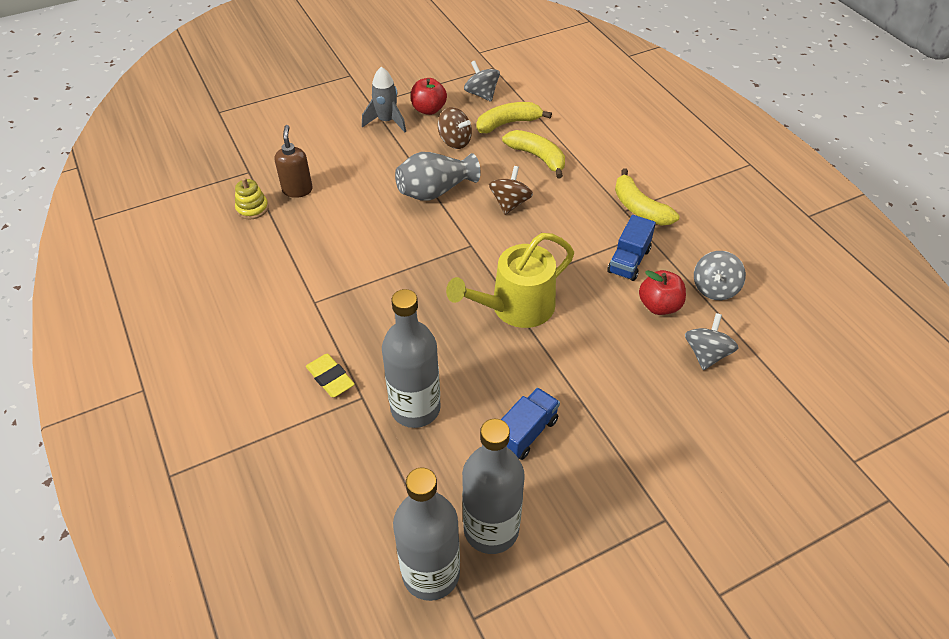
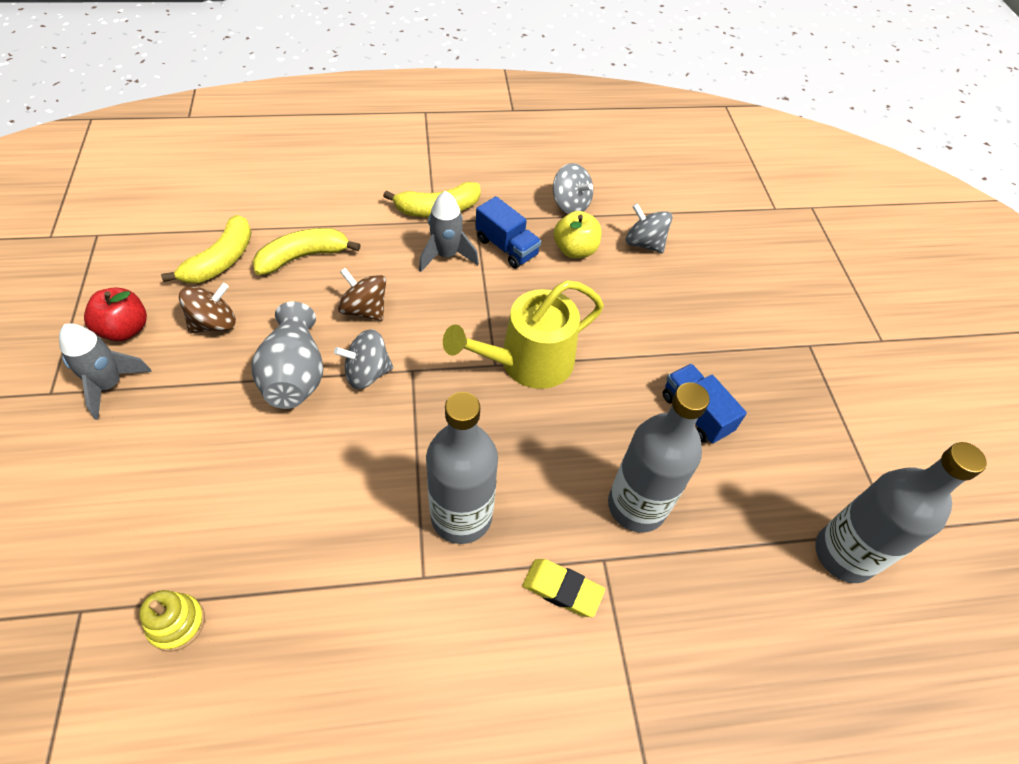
camera: 75 degrees left, 5 degrees up
(297, 190) = (178, 544): brown soap dispenser -> none
(330, 378) = (562, 589): yellow eraser -> yellow eraser turned 45 degrees clockwise
(481, 94) = (142, 265): grey spinning top -> grey spinning top (367, 373)
(491, 529) = (801, 483): grey bottle -> grey bottle (461, 516)
(508, 123) = (221, 260): yellow banana -> yellow banana turned 150 degrees counterclockwise
(516, 307) = (528, 362): yellow watering can -> yellow watering can turned 75 degrees clockwise
(593, 228) = (446, 255): none -> grey rocket
(659, 306) = (575, 250): red apple -> yellow apple

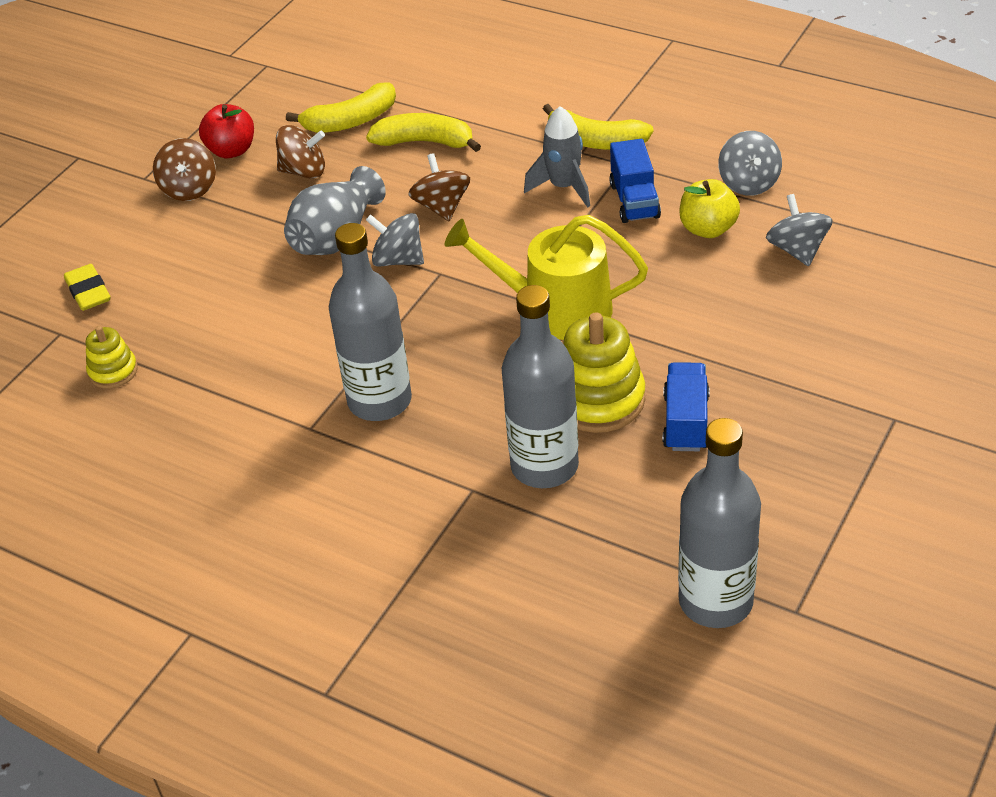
camera: 45 degrees right, 10 degrees down
(110, 385) = (189, 189): grey rocket -> brown spinning top
(562, 589) = (415, 492): yellow eraser -> yellow eraser (88, 292)
(623, 425) = (598, 399): none -> yellow stacking toy

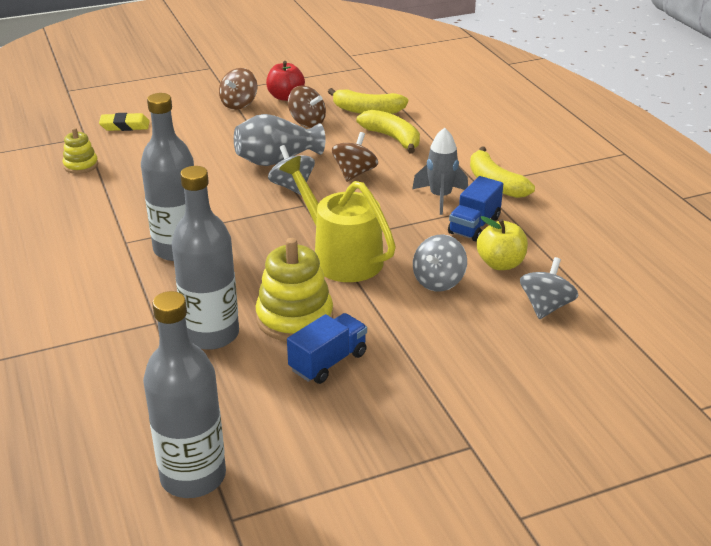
camera: 35 degrees right, 10 degrees down
(88, 292) = (125, 126): yellow eraser -> yellow eraser turned 75 degrees clockwise
(748, 183) = (565, 252): grey spinning top -> grey spinning top (438, 281)

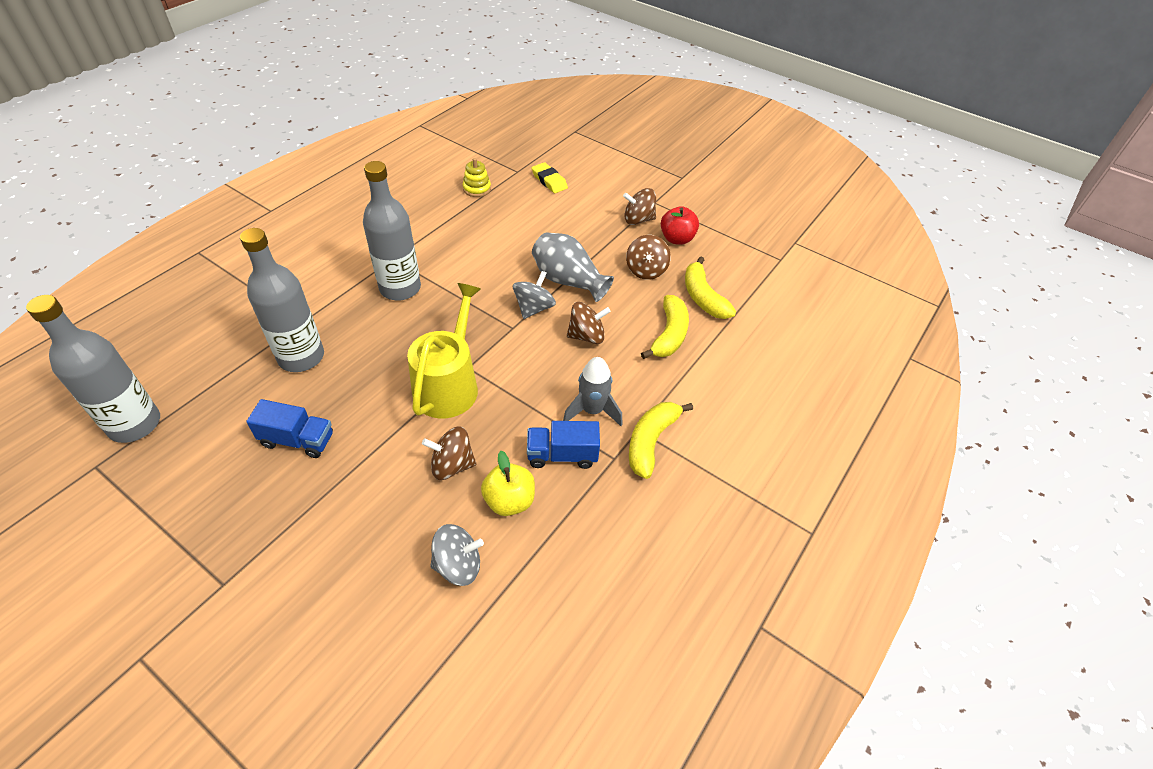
camera: 55 degrees right, 15 degrees up
(294, 318) = (346, 394): yellow stacking toy -> none
(438, 281) = (452, 465): grey spinning top -> brown spinning top

